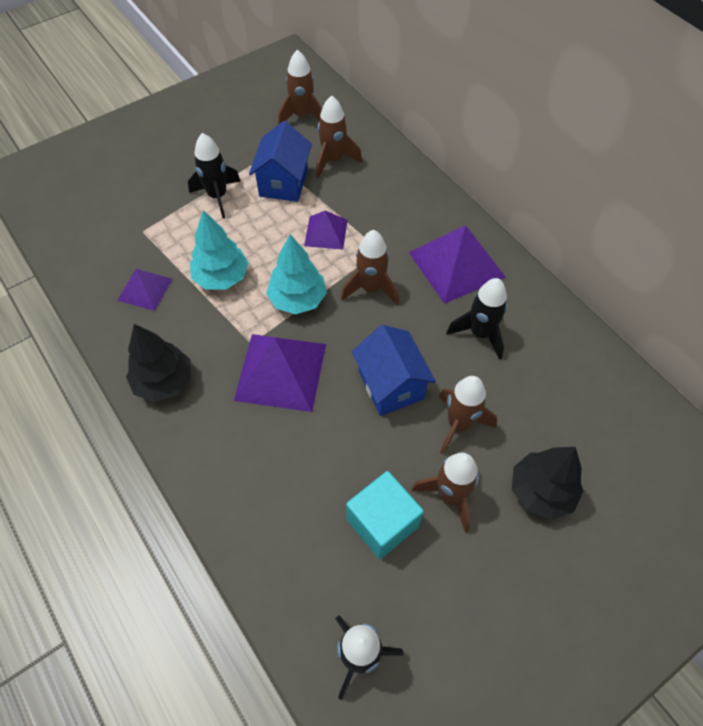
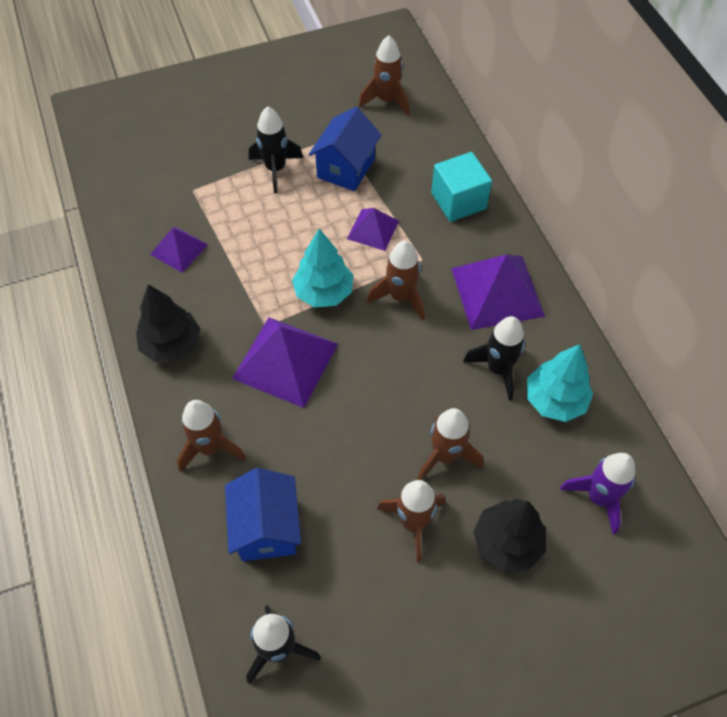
camera: 15 degrees right, 0 degrees up
(221, 277) = (256, 253): turquoise tree -> turquoise tree (554, 400)
(333, 160) = (404, 154): brown rocket -> brown rocket (210, 448)
(382, 523) = (339, 532): turquoise cube -> turquoise cube (458, 201)
(391, 385) = (389, 400): blue house -> blue house (266, 528)
(607, 428) = (598, 497): none -> purple rocket

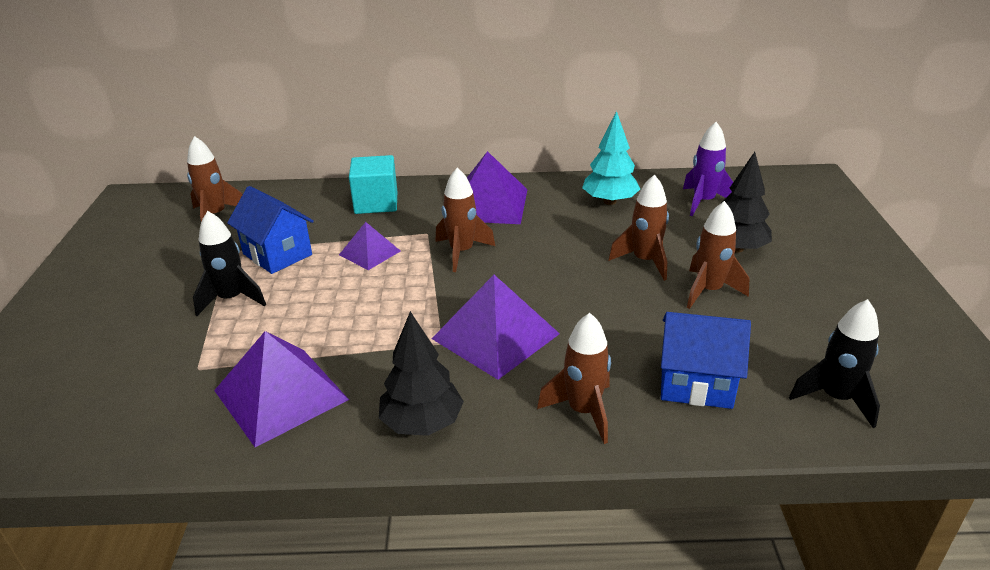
camera: 70 degrees left, 25 degrees down
(179, 249) = (280, 395): purple pyramid -> purple pyramid, size x1.77
(323, 292) = (424, 296): turquoise tree -> none
(498, 369) = (567, 219): black rocket -> none

